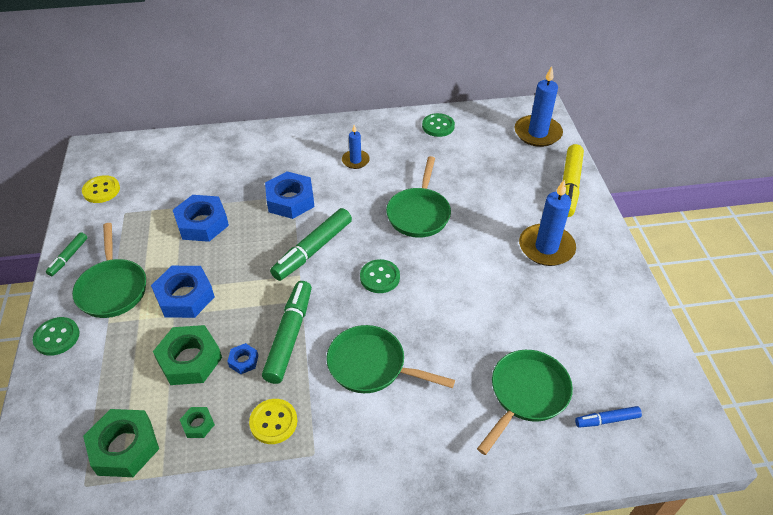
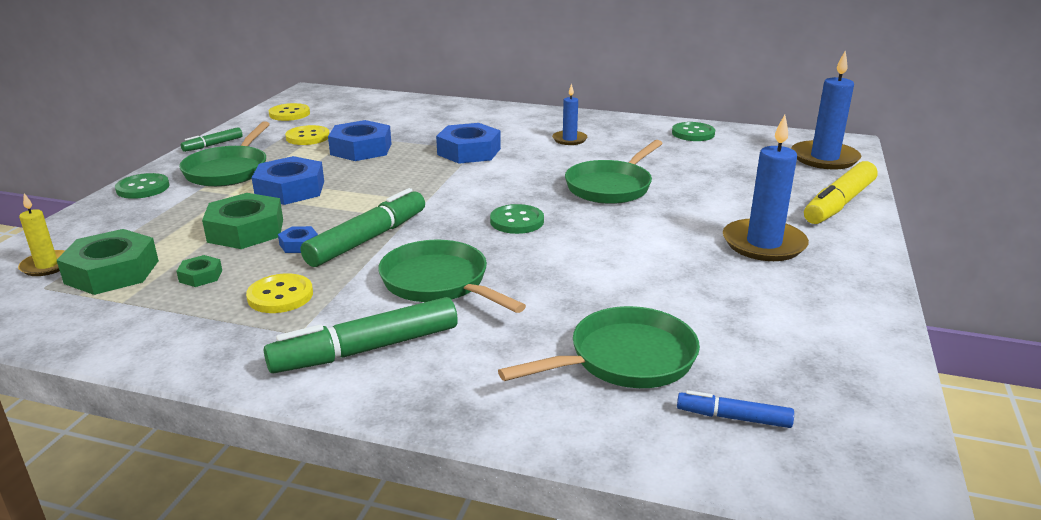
camera: 25 degrees right, 20 degrees down
(63, 461) = (47, 265): none -> yellow candle
(144, 220) = (308, 137): none -> yellow button
(313, 250) = (459, 187): green marker -> green marker (366, 350)

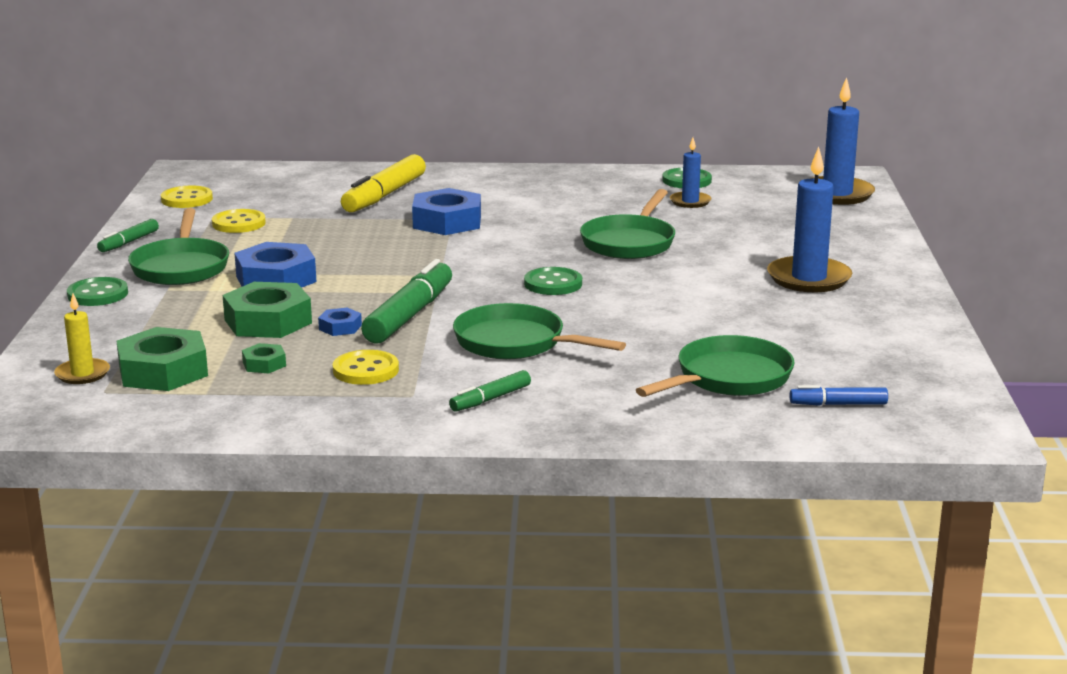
camera: 15 degrees left, 5 degrees down
(361, 149) = (317, 230): blue nut -> none
(366, 350) = (490, 399): green marker -> green marker, size x0.52
(569, 139) = (552, 199): blue candle -> blue candle (690, 202)
(839, 203) = (867, 236): yellow marker -> yellow marker (384, 195)

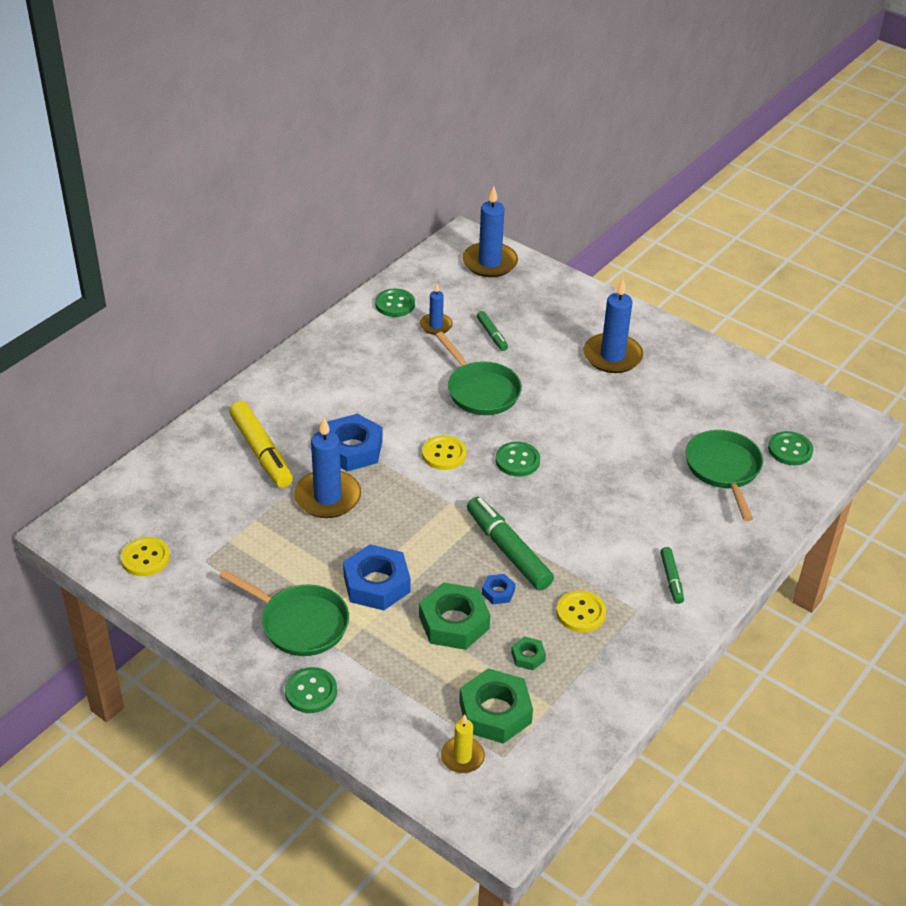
camera: 55 degrees left, 20 degrees up
(129, 242) = (212, 631): green marker -> green marker (492, 335)
(239, 223) = (237, 553): yellow button -> yellow button (444, 454)
(365, 231) = (327, 497): none -> blue candle
(516, 343) = (597, 526): green pan -> none
(838, 404) = (790, 450): blue marker -> green button

